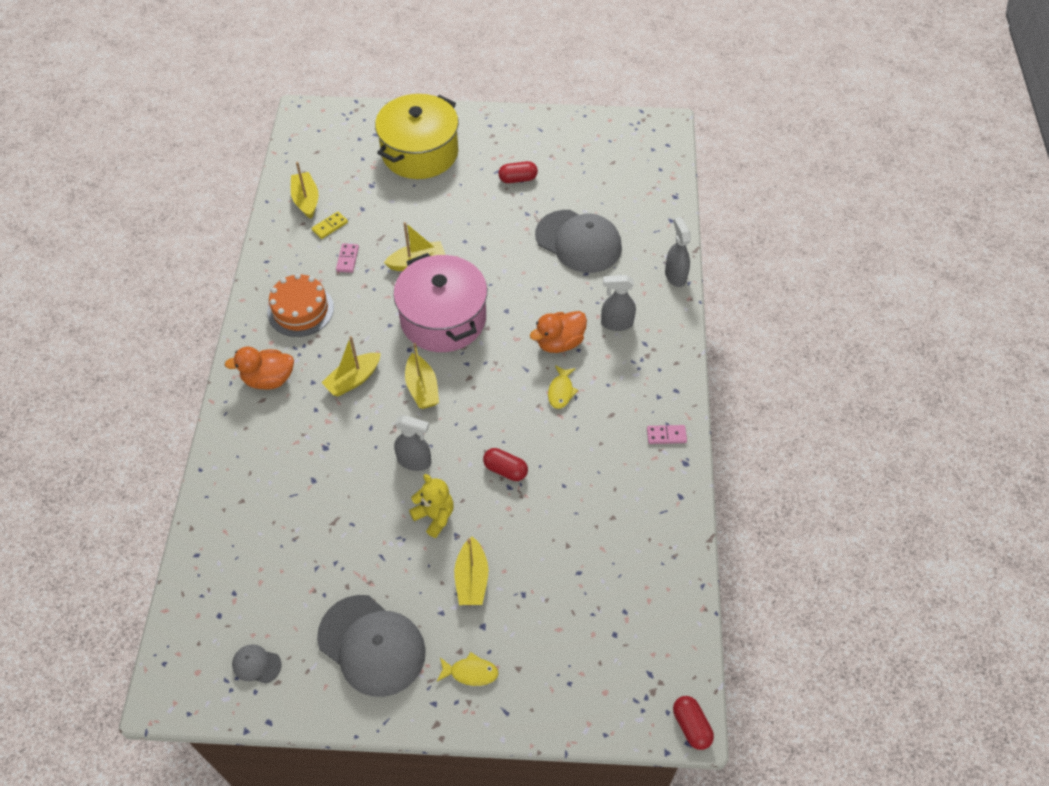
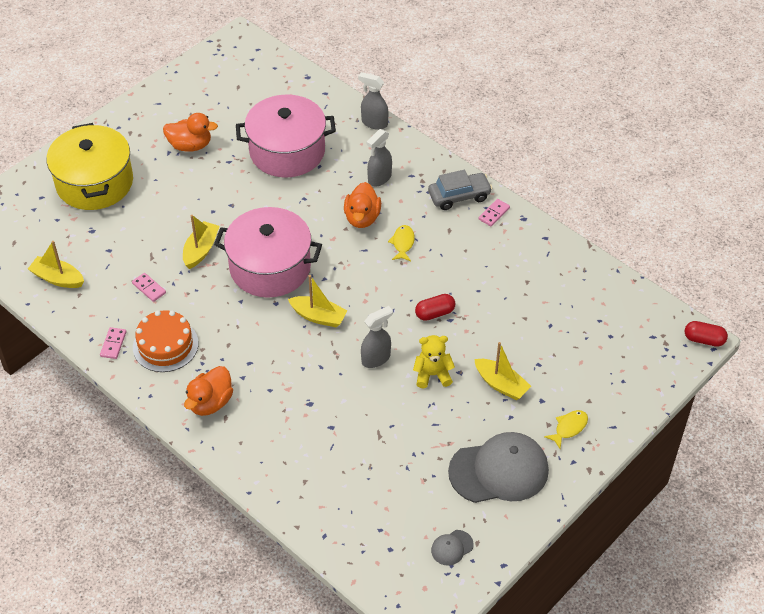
camera: 50 degrees left, 5 degrees down
(273, 278) = (113, 344): none -> pink domino
(330, 226) = (103, 280): yellow domino -> none
(353, 380) = (267, 351): yellow boat -> none
(518, 179) = (190, 145): red capsule -> orange duck
(561, 391) = (403, 243): yellow fish -> yellow fish turned 135 degrees counterclockwise
(578, 241) = (287, 151): grey cap -> pink pot
(658, 395) = (459, 196): none -> grey car

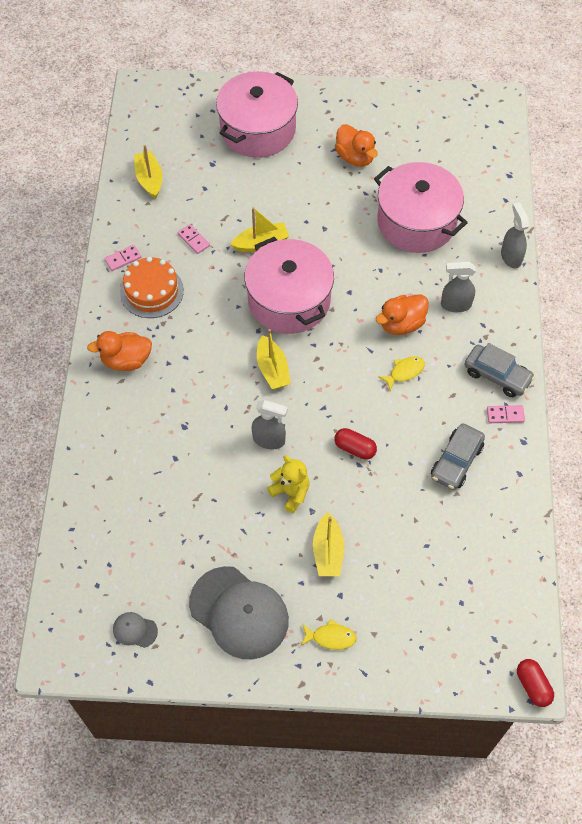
camera: 50 degrees right, 10 degrees up
(94, 183) = (258, 129): yellow pot -> pink pot
(149, 288) = (194, 240): pink domino -> pink domino turned 45 degrees counterclockwise
(502, 264) = (456, 461): none -> grey car

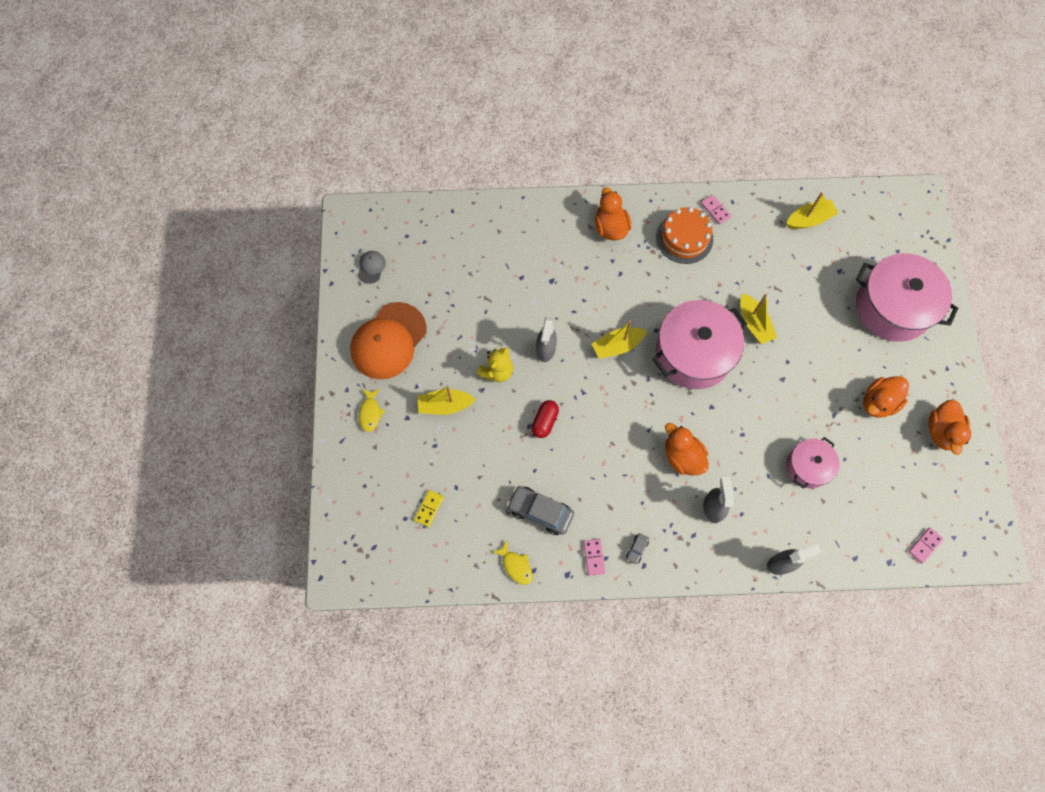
camera: 85 degrees right, 10 degrees up
(194, 240) = (746, 265): pink domino -> pink domino (924, 545)
(239, 612) = (388, 341): grey cap -> orange cap
(387, 116) = (941, 431): none -> orange duck
(404, 372) = (629, 461): yellow fish -> yellow fish (516, 566)
(416, 222) = (807, 467): pink pot -> pink pot, size x0.55
(450, 576) = (429, 508): none -> yellow domino
(497, 375) = (637, 549): grey car -> grey car, size x0.47
(533, 686) = (333, 580): red capsule -> none

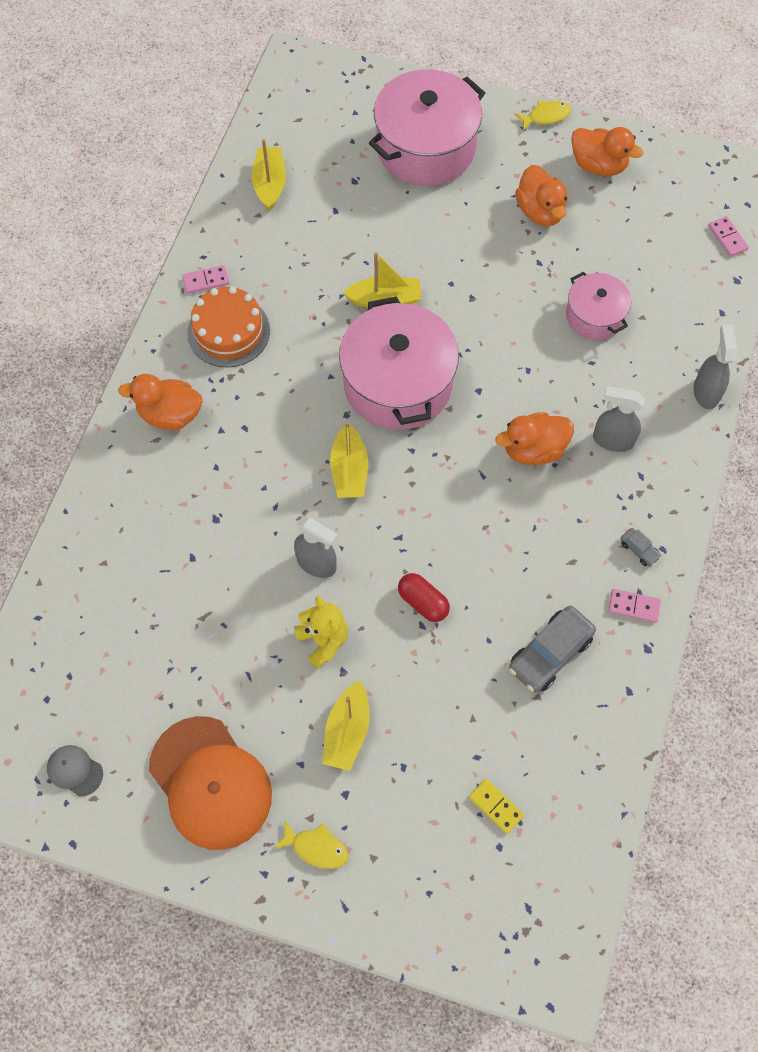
camera: 70 degrees left, 5 degrees down
(516, 566) = (616, 712): yellow fish -> yellow fish (546, 116)

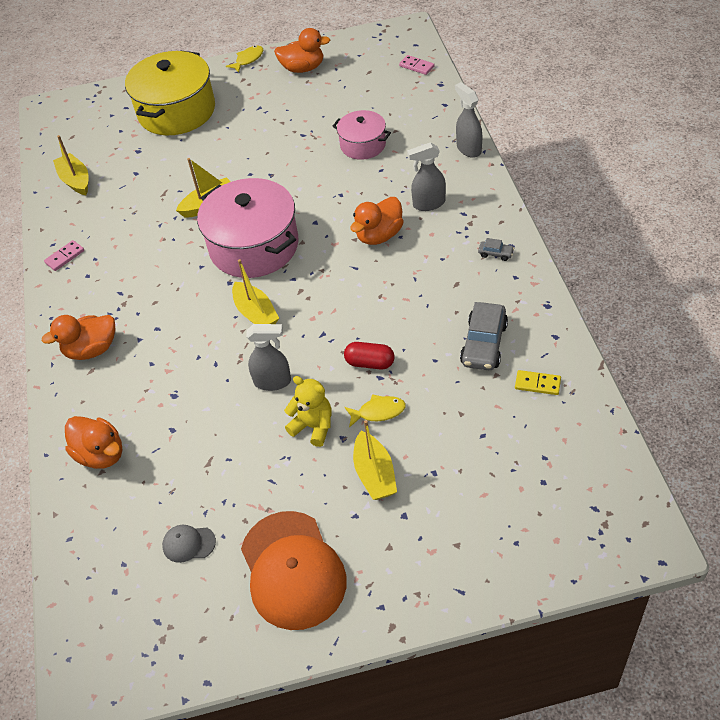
camera: 25 degrees left, 15 degrees down
(75, 770) = (173, 628): grey cap -> grey cap (188, 544)
(210, 782) = (292, 570): orange cap -> orange cap turned 45 degrees clockwise
(228, 331) = (103, 278): orange cake -> none
(316, 847) = (408, 564): yellow fish -> yellow fish (378, 412)
(425, 148) = (176, 111): pink pot -> yellow pot
(496, 806) = (520, 458): yellow domino -> yellow domino (537, 384)
(540, 211) = (282, 108): orange duck -> orange duck (101, 454)
(634, 606) = (518, 287): pink domino -> none

